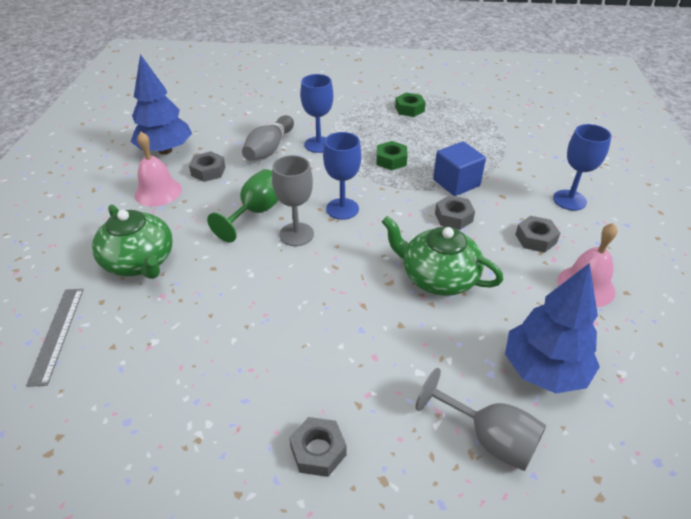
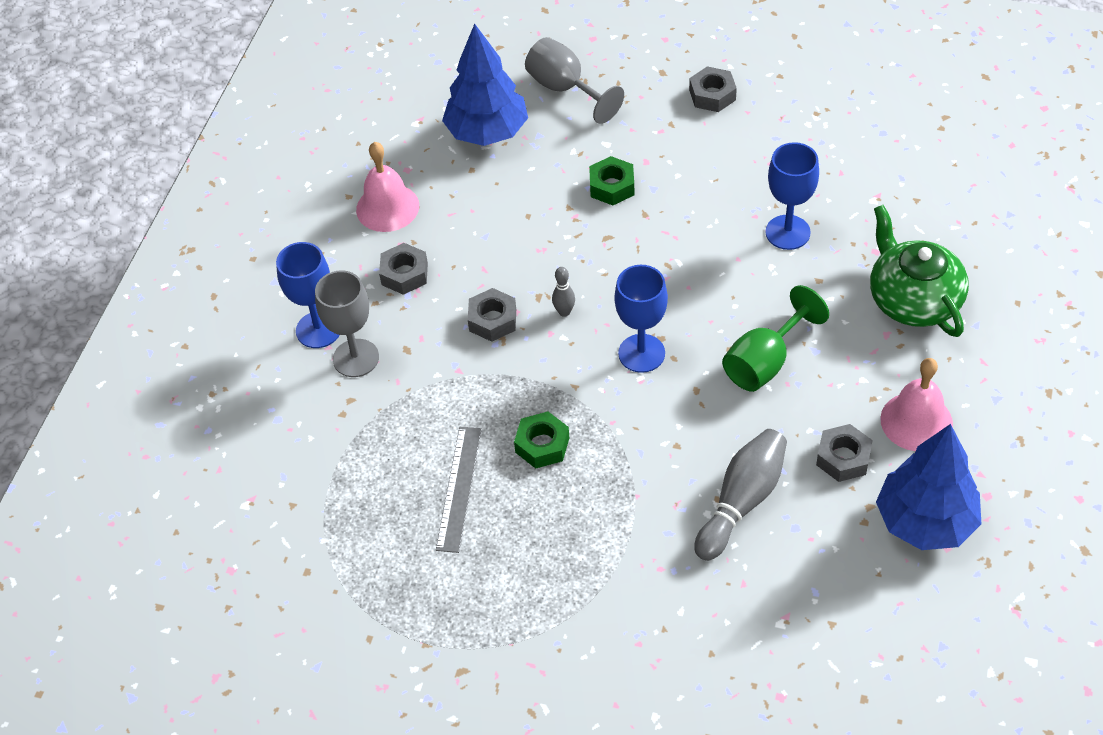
camera: 165 degrees left, 10 degrees up
(57, 334) = (981, 218): grey ruler -> grey ruler (459, 488)
(296, 234) = (710, 317): grey goblet -> grey goblet (356, 358)
(318, 145) = (655, 501): blue goblet -> blue goblet (787, 232)
(404, 227) = (564, 312): none -> grey bowling pin
(409, 109) = (462, 586): green nut -> green nut (612, 186)
(437, 277) = (549, 237): green teapot -> none
(456, 183) = (460, 382): blue cube -> none

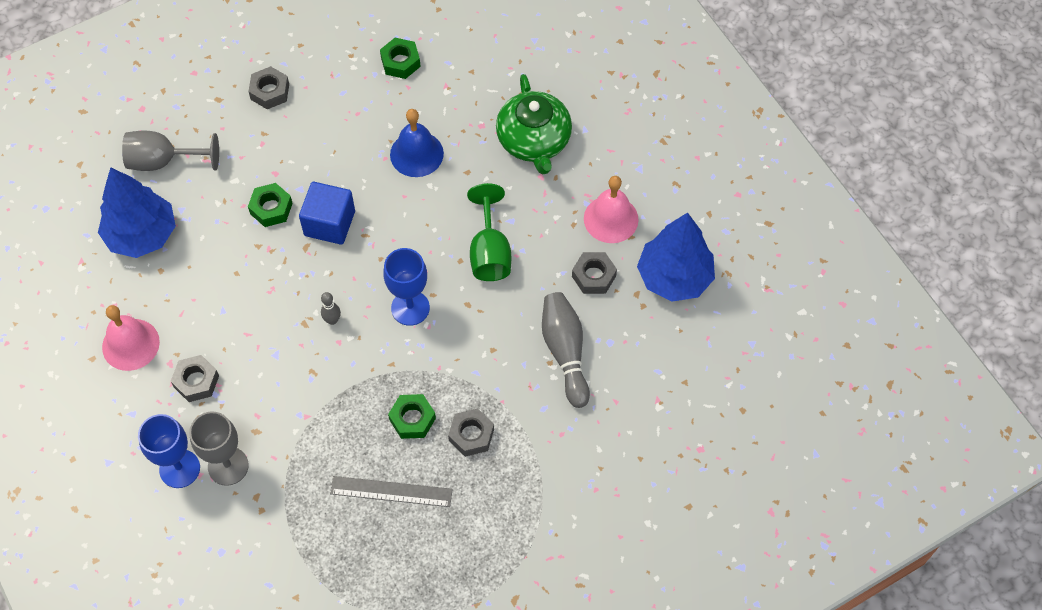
camera: 50 degrees left, 10 degrees up
(459, 488) = (391, 491): grey ruler -> grey ruler turned 45 degrees counterclockwise
(492, 320) = (291, 364): grey nut -> grey nut (471, 435)
(648, 233) = (329, 223): none -> blue cube
(787, 232) = (416, 154): blue goblet -> blue bell
(856, 148) = (400, 62): none -> green nut
(913, 299) = (534, 141): green teapot -> green teapot turned 120 degrees counterclockwise

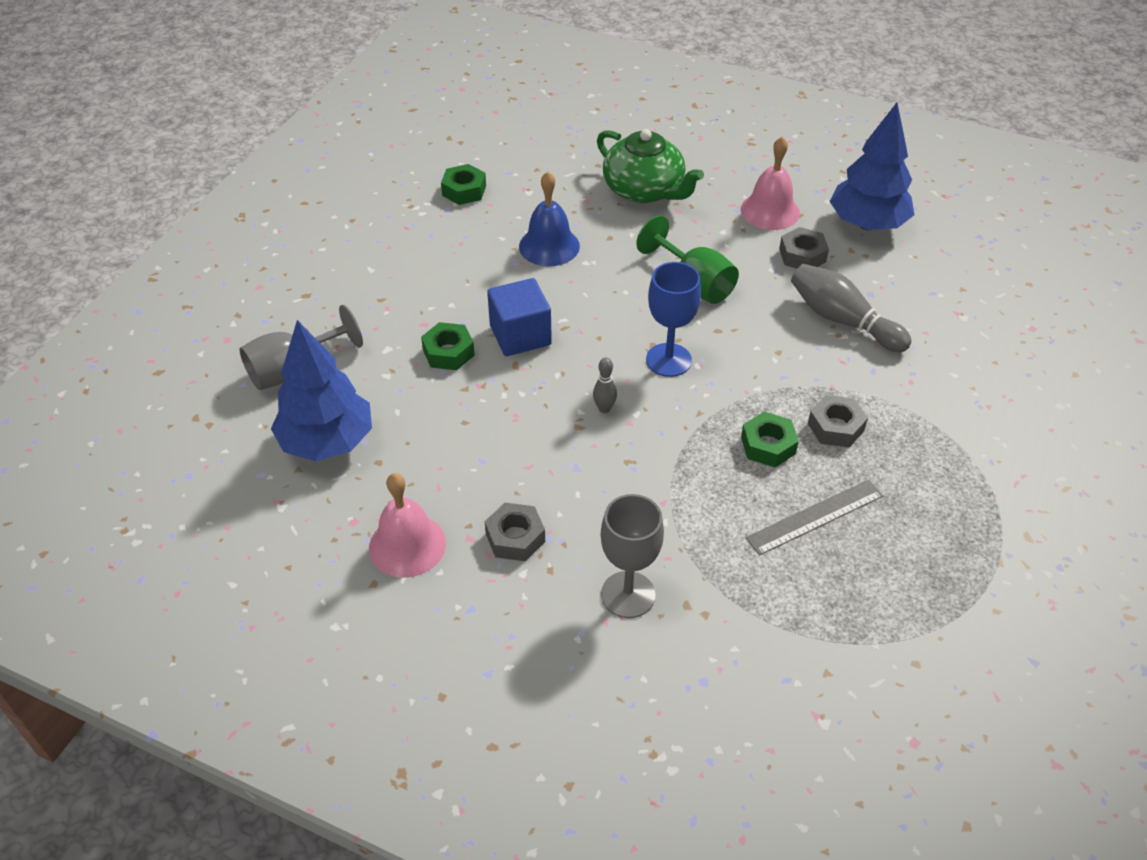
camera: 35 degrees left, 15 degrees down
(179, 468) = (577, 629): blue goblet -> none
(270, 92) = (356, 266): grey nut -> none

